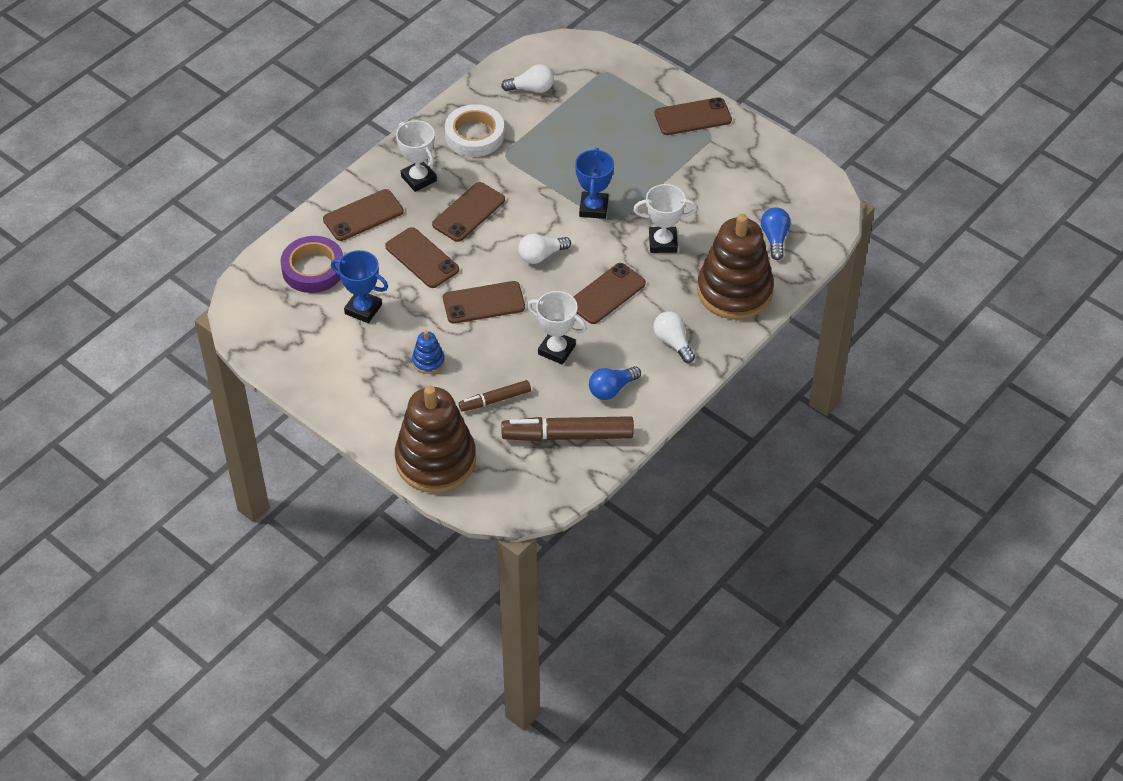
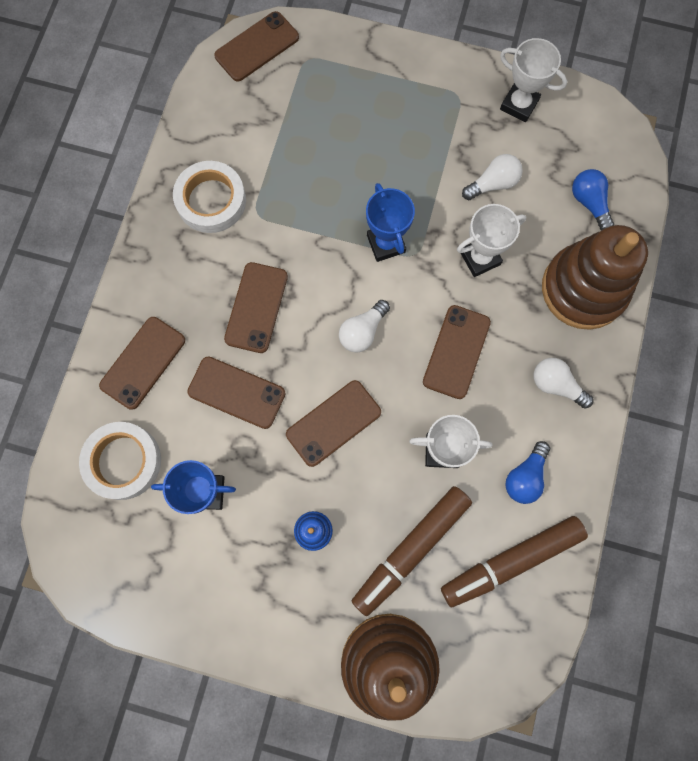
camera: 25 degrees left, 25 degrees up
(313, 269) = (123, 461): purple tape -> white tape
(418, 178) = (179, 285): white trophy -> white trophy (519, 105)
(495, 400) = (411, 550): brown marker -> brown marker, size x1.75
(531, 89) = (241, 113): white light bulb -> white light bulb (493, 184)
(693, 117) = (428, 80): brown phone -> brown phone (257, 47)

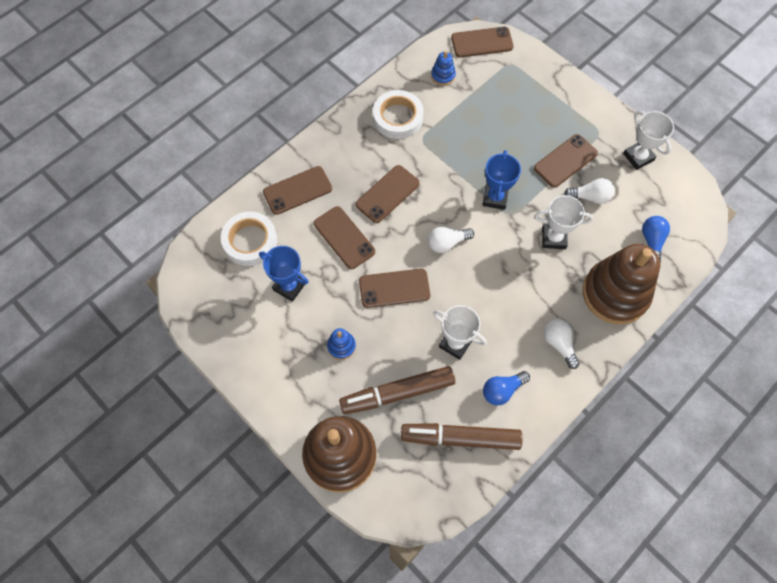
camera: 30 degrees right, 10 degrees down
(234, 116) = (443, 76): none -> blue stacking toy
(456, 352) = (502, 287): brown phone -> brown phone (565, 161)

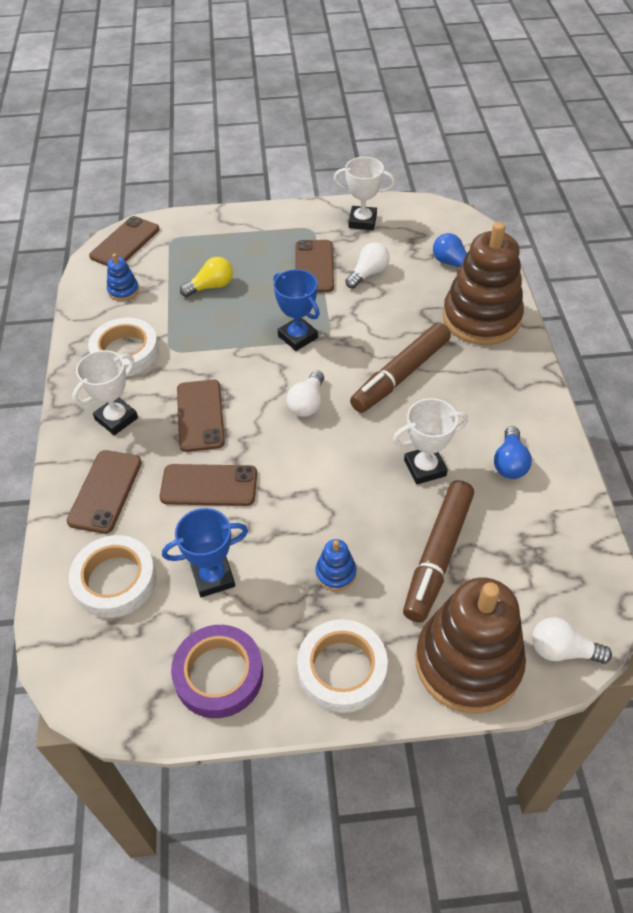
camera: 50 degrees left, 15 degrees down
(237, 333) = (218, 674): none -> purple tape
(286, 392) = (342, 669): none -> white tape
(394, 288) = (313, 479): brown phone -> none
(460, 438) = (535, 532): brown marker -> brown marker (400, 375)
(491, 118) = (211, 286): none -> yellow light bulb
(553, 238) = (384, 323): white trophy -> white trophy (116, 419)
(559, 344) = (497, 388): white light bulb -> white light bulb (562, 650)

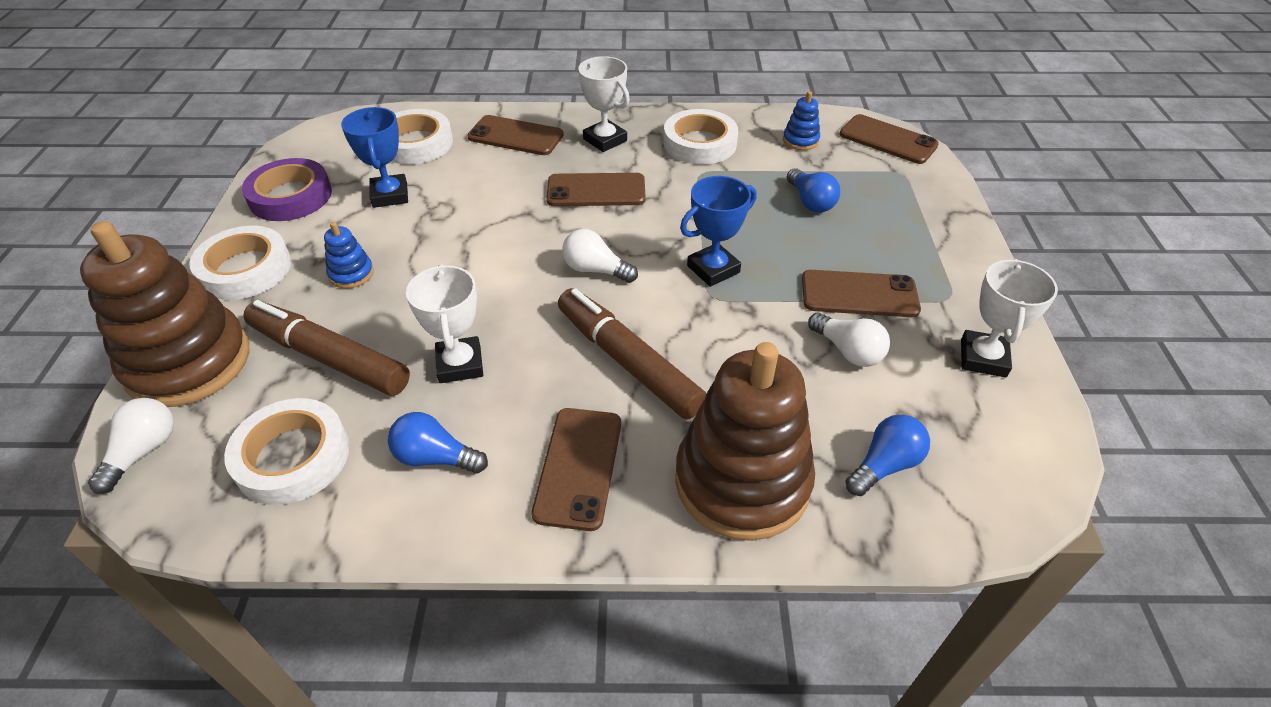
camera: 95 degrees right, 5 degrees down
(209, 485) = (499, 195): brown phone -> brown phone (578, 467)
(211, 286) = (810, 202): yellow light bulb -> blue light bulb
(535, 546) = (292, 457): none -> white tape

